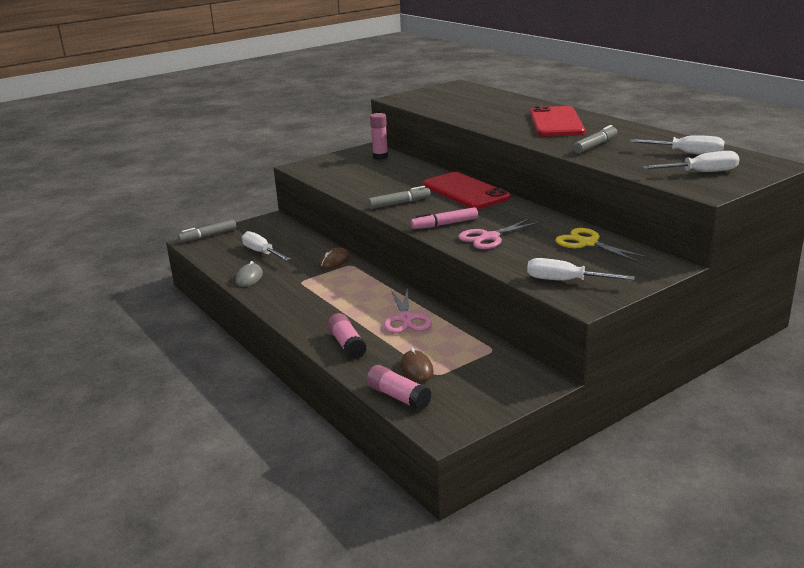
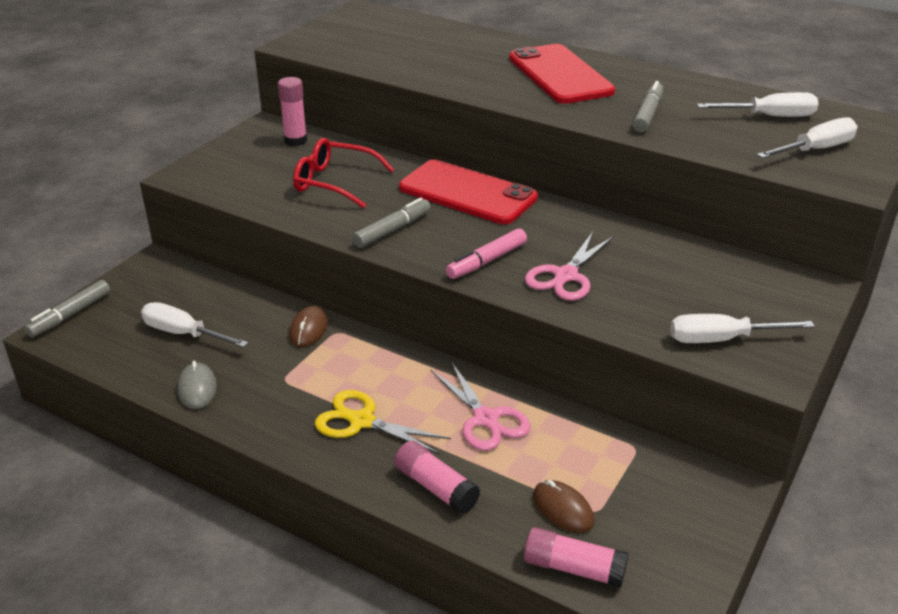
camera: 25 degrees left, 10 degrees up
(385, 178) = (335, 182): none -> red glasses
(588, 243) = (696, 265): yellow scissors -> yellow scissors (362, 421)

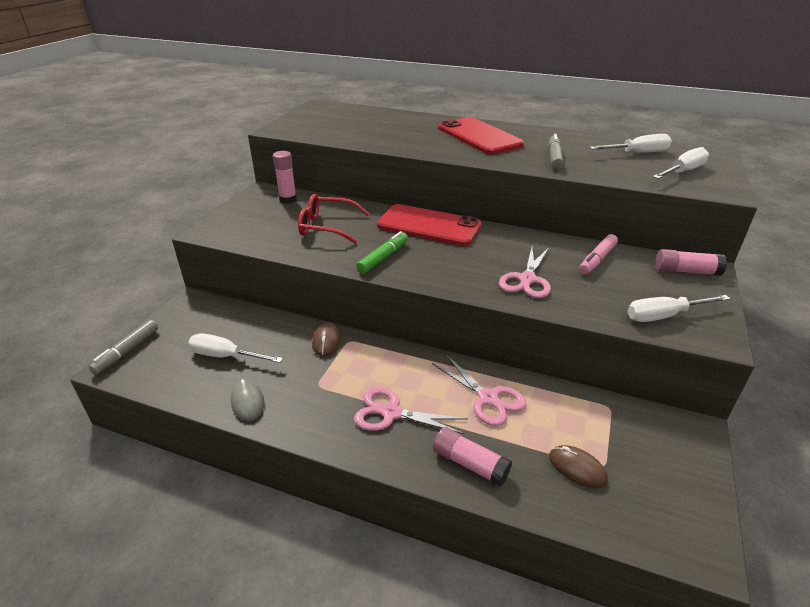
camera: 10 degrees left, 0 degrees up
(362, 421) = (391, 413): yellow scissors -> pink scissors
(392, 230) = (383, 257): grey marker -> green marker
(486, 261) = (464, 274): pink marker -> pink marker (597, 259)
(573, 568) = (608, 522): pink glue stick -> pink glue stick (686, 271)

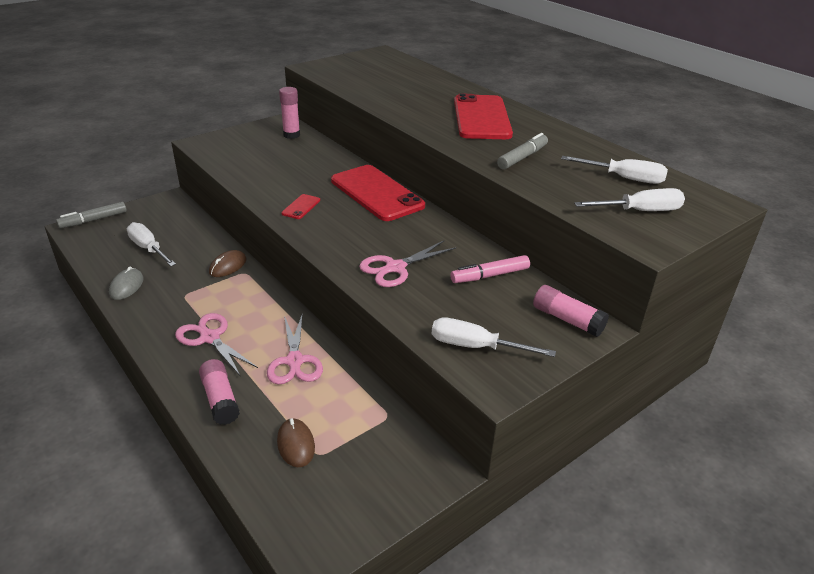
camera: 30 degrees right, 0 degrees up
(327, 226) = (292, 167): red glasses -> none
(383, 257) = (301, 207): green marker -> red phone

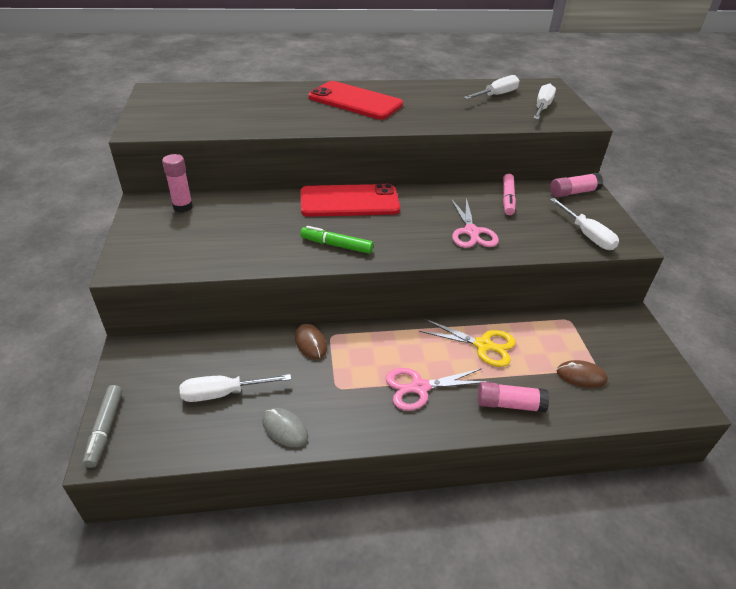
camera: 60 degrees left, 5 degrees up
(294, 361) = (483, 345): pink scissors -> yellow scissors
(301, 207) = (336, 245): red phone -> green marker
(476, 347) = (586, 235): white screwdriver -> white screwdriver turned 75 degrees counterclockwise
(522, 157) = (438, 112): grey marker -> none

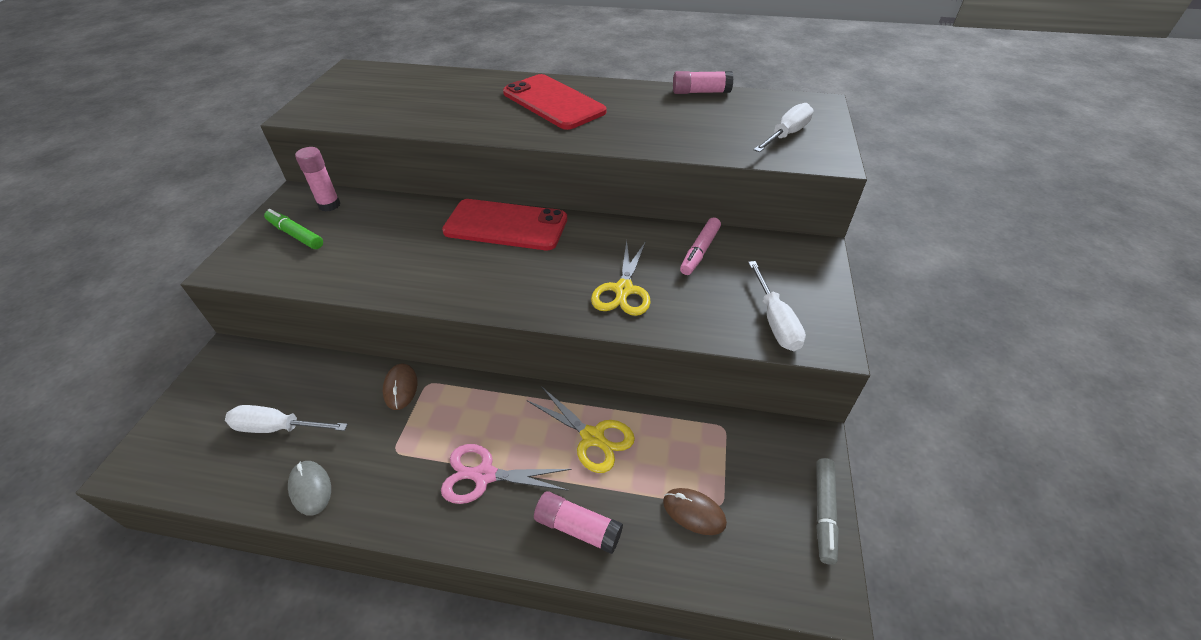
camera: 20 degrees right, 5 degrees up
(105, 429) = (148, 440): grey marker -> grey marker (823, 512)
(336, 245) = (453, 279): green marker -> green marker (296, 234)
(471, 232) = (623, 290): pink scissors -> yellow scissors
(496, 95) = (736, 111): white screwdriver -> none
(573, 192) = (795, 256): pink glue stick -> pink glue stick (700, 92)

